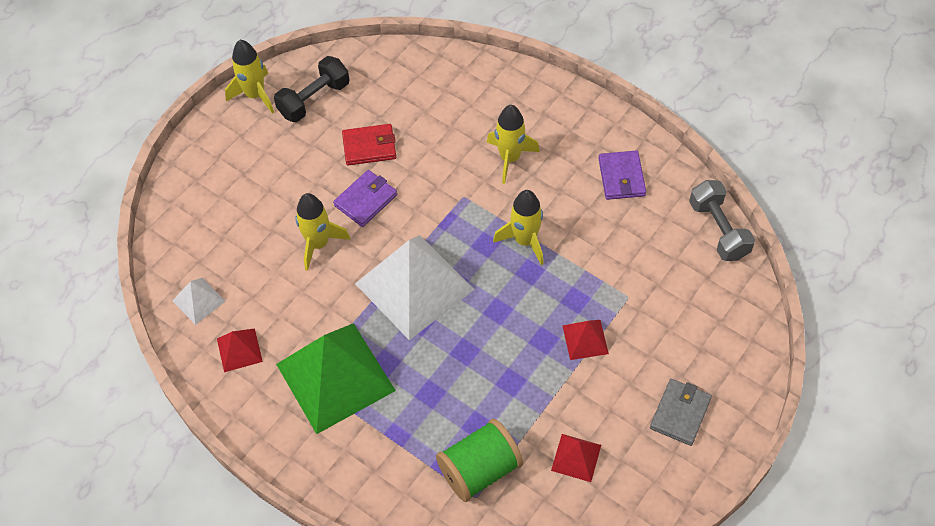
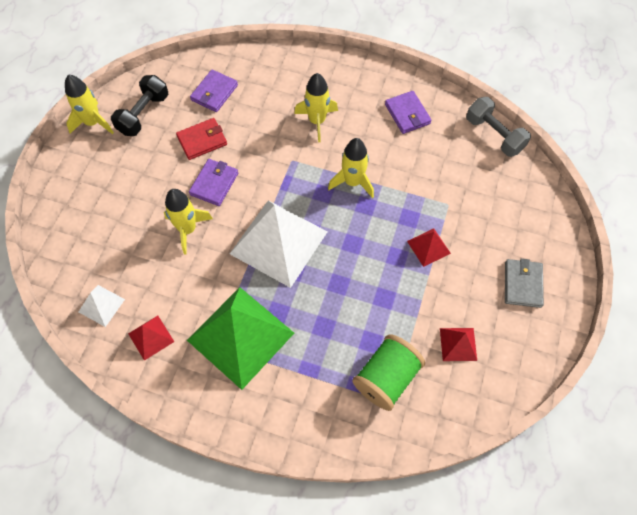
camera: 20 degrees left, 5 degrees up
(403, 94) = (214, 93): none -> purple wallet

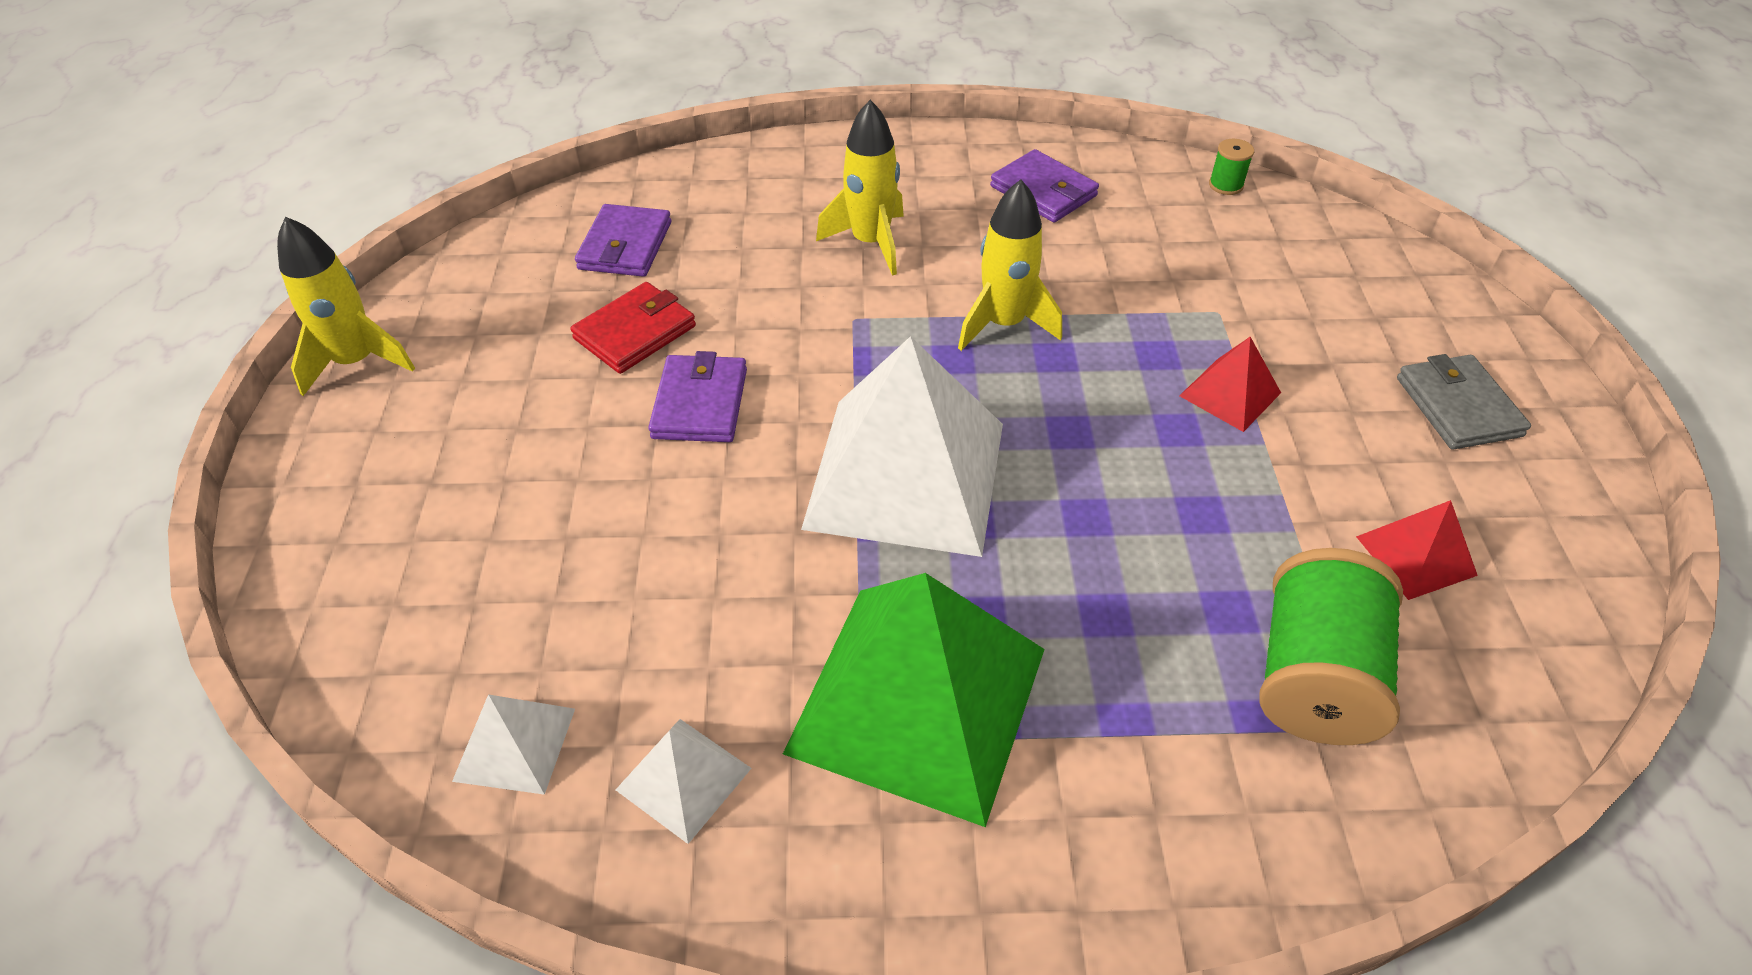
camera: 20 degrees left, 15 degrees down
(143, 114) = (476, 318): black dumbbell -> none
(151, 337) = (683, 779): red pyramid -> white pyramid
(187, 229) = (676, 508): yellow rocket -> none
(494, 135) = (1226, 185): grey dumbbell -> green spool

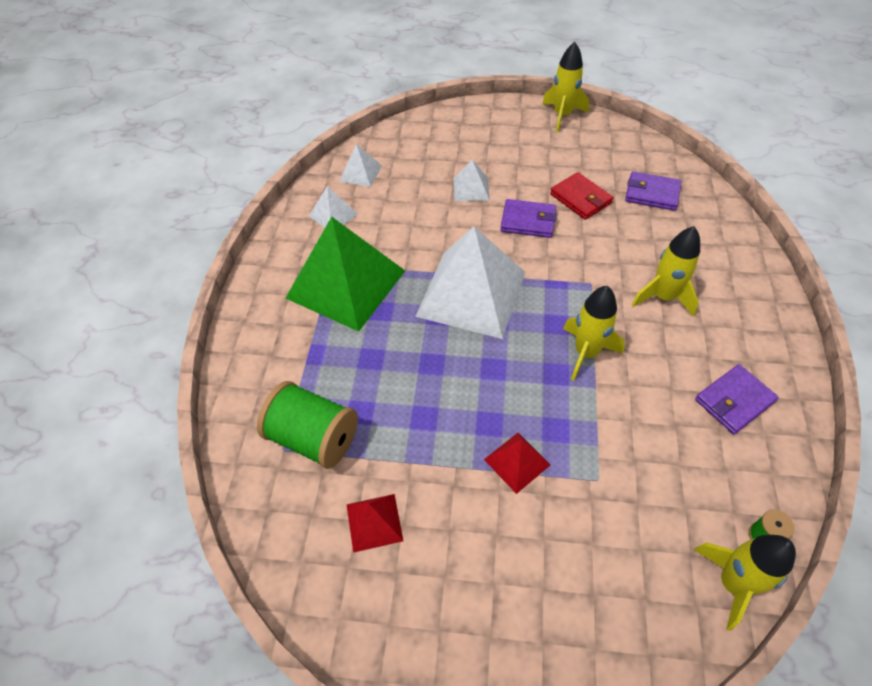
camera: 100 degrees right, 5 degrees up
(595, 501) = (471, 189): none -> white pyramid
(1296, 211) = (732, 583): none -> yellow rocket
(1457, 407) = (493, 611): grey wallet -> none

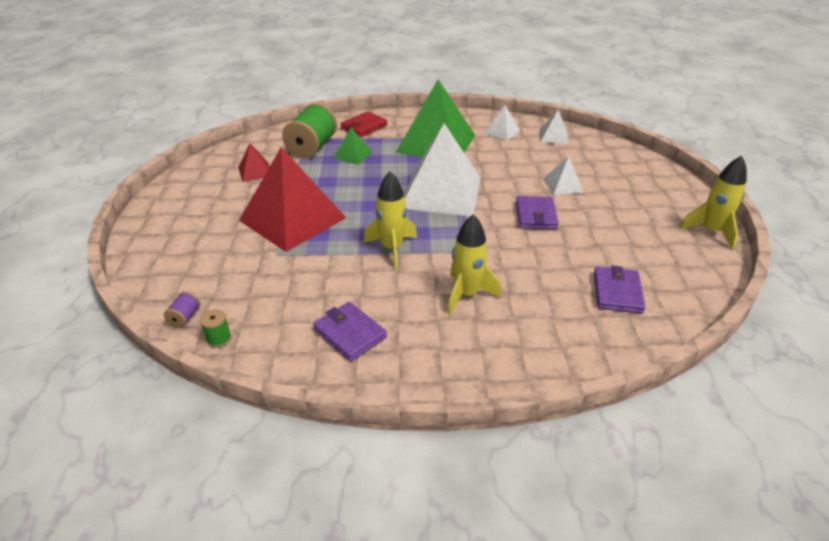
camera: 80 degrees right, 15 degrees down
(353, 383) = (352, 155): none -> green pyramid
(517, 462) = (292, 219): red pyramid -> red pyramid, size x2.24
(580, 198) = (583, 244): red wallet -> red wallet (364, 127)
(732, 583) = (185, 317): yellow rocket -> purple spool

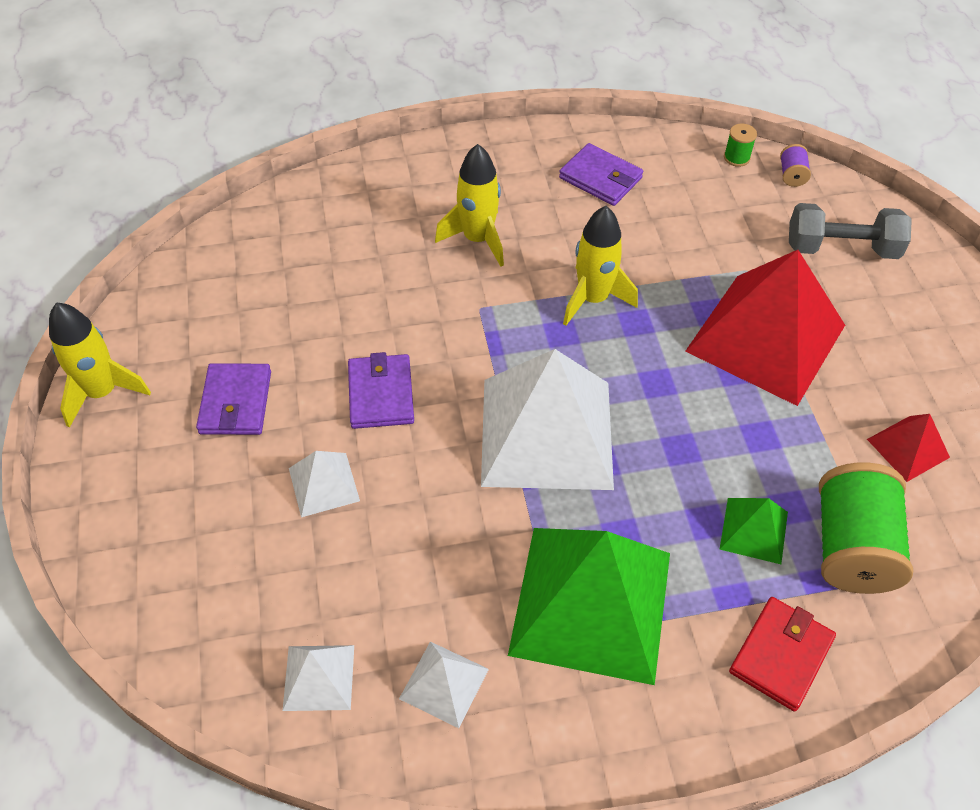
camera: 170 degrees right, 15 degrees up
(199, 260) = (841, 249): none -> grey dumbbell
(617, 292) = (286, 264): purple wallet -> purple wallet (236, 402)

